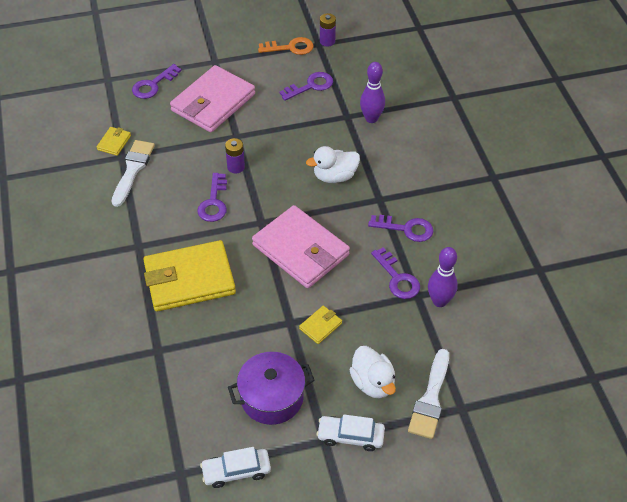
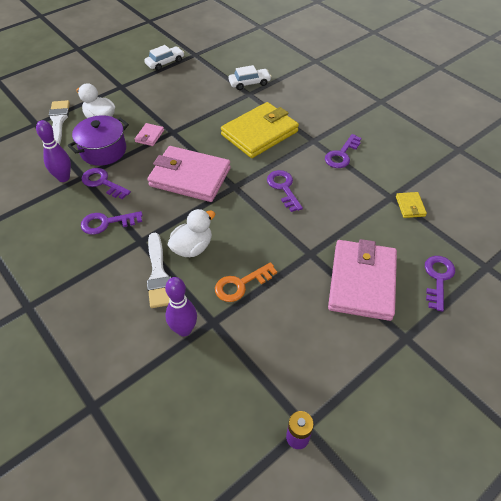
camera: 155 degrees right, 0 degrees up
(133, 170) = (371, 190): white brush -> white brush (158, 274)
(236, 167) = (288, 223): purple battery -> none
(272, 397) = (162, 94): purple pot -> purple pot (103, 151)
(290, 48) = (337, 402): orange key -> orange key (241, 284)
(310, 86) = (275, 348): purple key -> purple key (342, 155)
(320, 326) = (149, 136): yellow wallet -> pink wallet
(350, 436) = (105, 92): white car -> white car (249, 83)

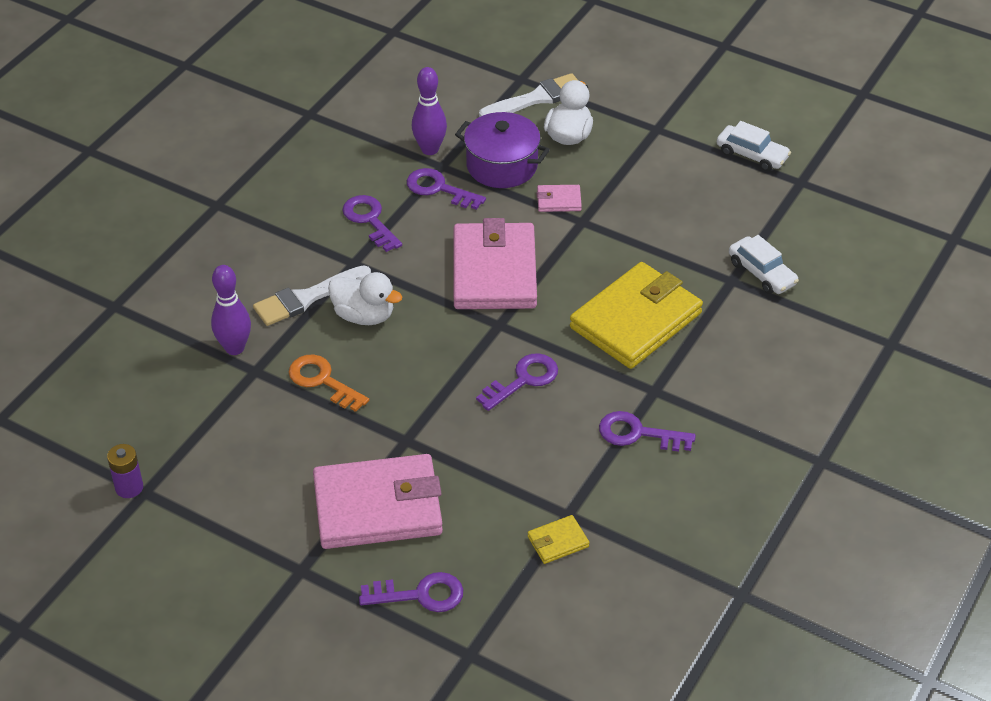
camera: 70 degrees right, 5 degrees down
(102, 183) = (439, 189): purple key -> purple key turned 75 degrees counterclockwise
(259, 133) = (635, 320): yellow wallet -> yellow wallet turned 75 degrees counterclockwise

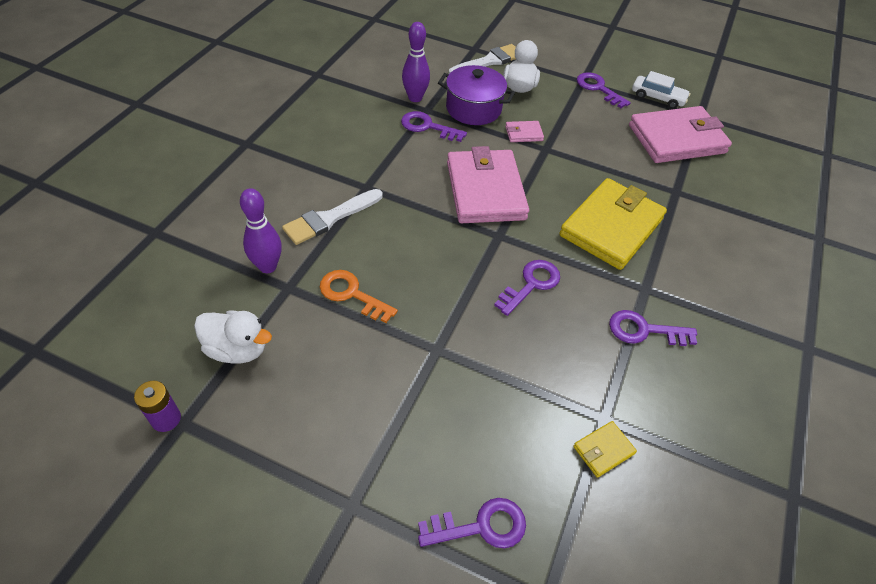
camera: 10 degrees left, 5 degrees up
(364, 315) = (381, 232): white duck -> white duck (237, 349)
(370, 220) = (375, 152): purple key -> purple key (598, 89)
(378, 507) = (421, 423): pink wallet -> pink wallet (676, 139)
(762, 273) = (697, 184): white car -> none

